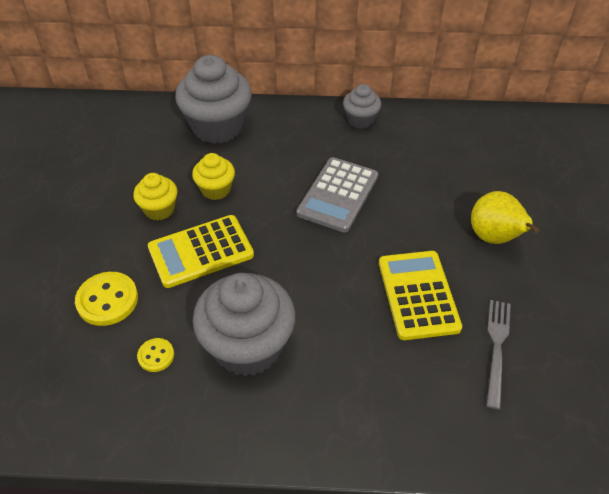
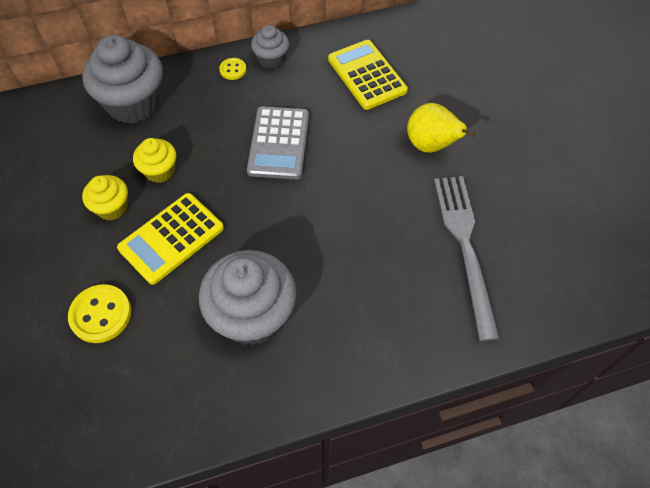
camera: 20 degrees left, 10 degrees up
(156, 356) = (171, 352): yellow button -> yellow button (233, 70)
(418, 295) = (384, 219): yellow calculator -> yellow calculator (367, 75)
(497, 348) = (465, 247): grey fork -> grey fork, size x1.67

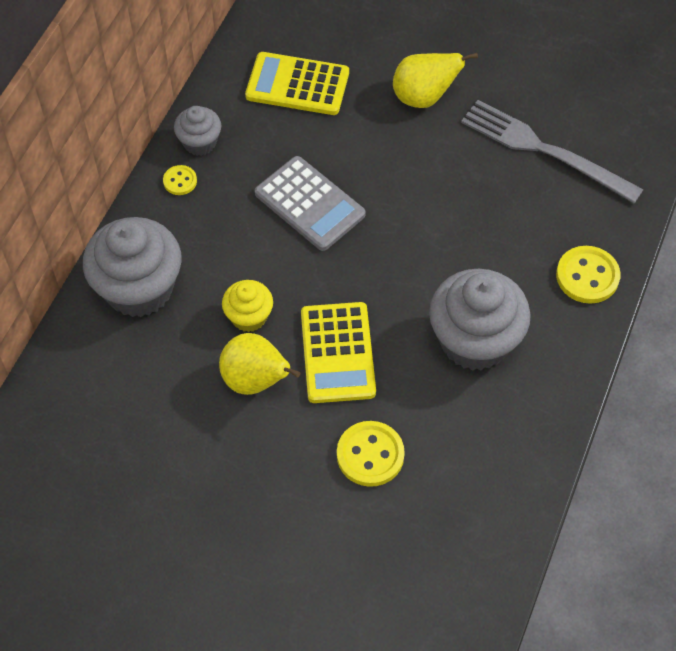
camera: 50 degrees left, 0 degrees up
(112, 207) = (255, 380): yellow cupcake -> yellow pear
(380, 354) = (587, 276): none -> yellow button

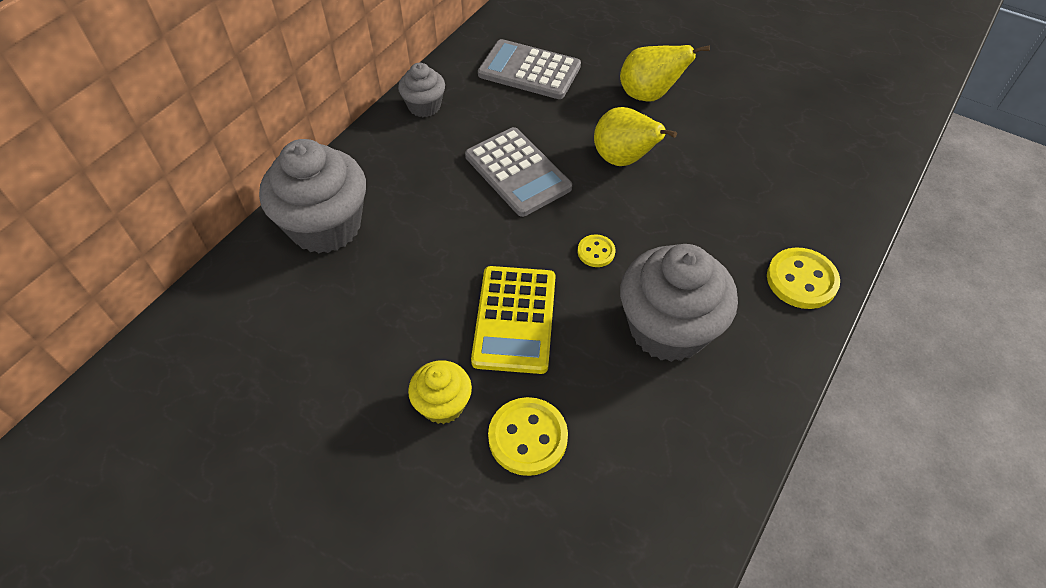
camera: 10 degrees right, 5 degrees down
(180, 181) = (396, 136): yellow button -> yellow button (596, 252)
(249, 317) = (429, 269): yellow cupcake -> yellow cupcake (443, 404)
(255, 380) = (419, 335): yellow pear -> yellow pear (623, 159)
(297, 84) = (529, 70): yellow calculator -> grey calculator
(544, 150) = (765, 154): grey fork -> none

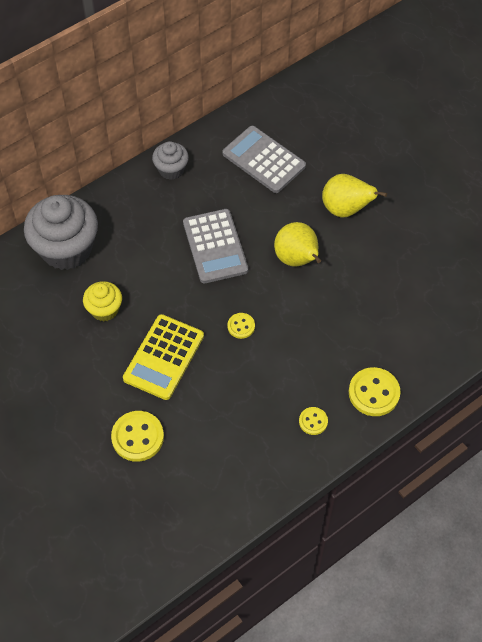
camera: 20 degrees right, 5 degrees up
(443, 404) = (94, 399): yellow cupcake -> yellow cupcake (104, 309)
(668, 329) = (262, 397): grey cupcake -> none
(749, 338) = (313, 421): none -> yellow button

